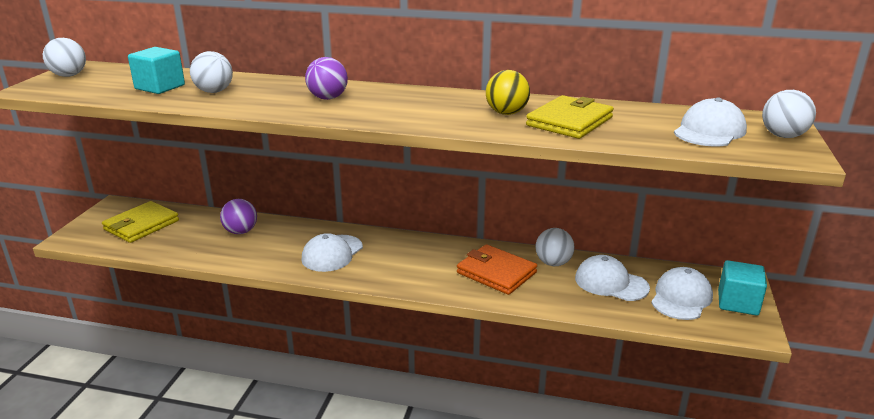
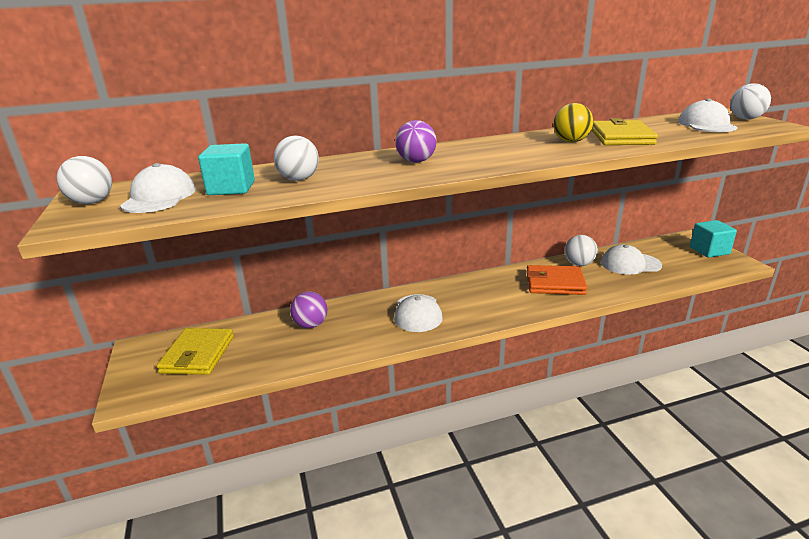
camera: 30 degrees left, 0 degrees up
(681, 298) = (679, 258): white cap -> white cap (159, 197)

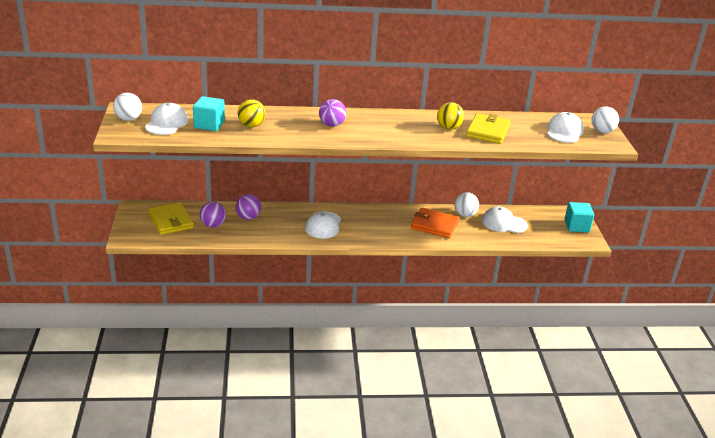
camera: 10 degrees right, 5 degrees up
(198, 354) = (171, 221): yellow wallet -> yellow wallet turned 45 degrees counterclockwise
(263, 347) = (213, 225): none -> purple ball
(299, 179) = (251, 125): white ball -> yellow ball

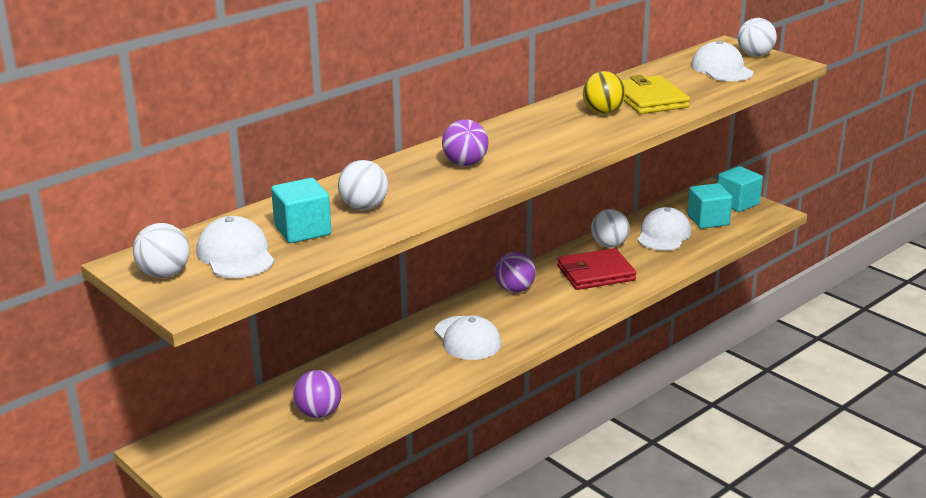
camera: 35 degrees left, 5 degrees down
(171, 221) = (247, 439): yellow wallet -> none
(248, 217) = (352, 378): purple ball -> purple ball (515, 289)
(251, 125) = (364, 207): yellow ball -> white ball
(434, 225) = (596, 273): orange wallet -> red wallet
(504, 223) = (663, 235): white cap -> white cap turned 135 degrees clockwise
(542, 227) = (708, 220): none -> turquoise cube

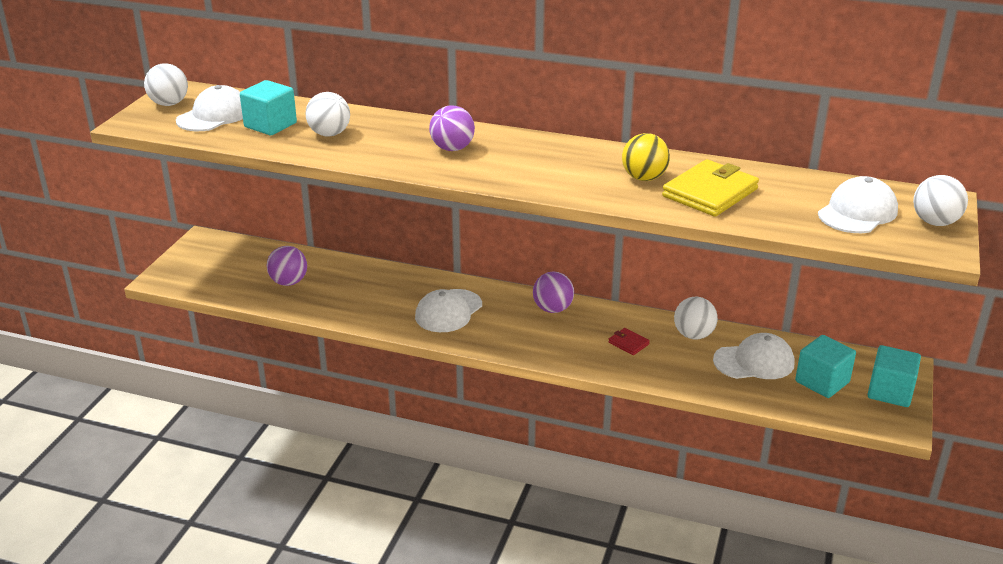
camera: 60 degrees right, 5 degrees up
(596, 273) = (628, 343): red wallet -> red wallet, size x0.46

